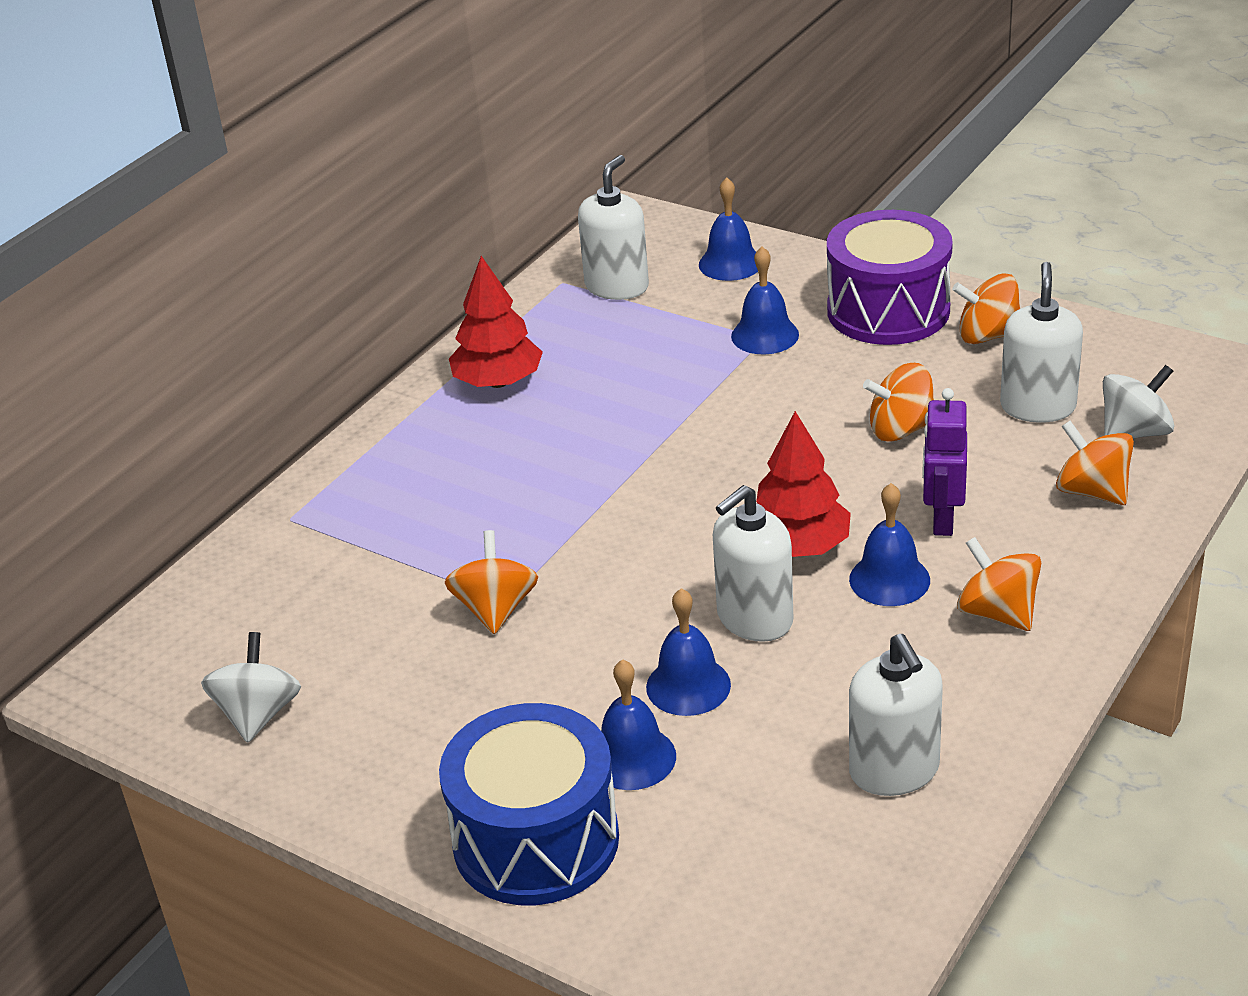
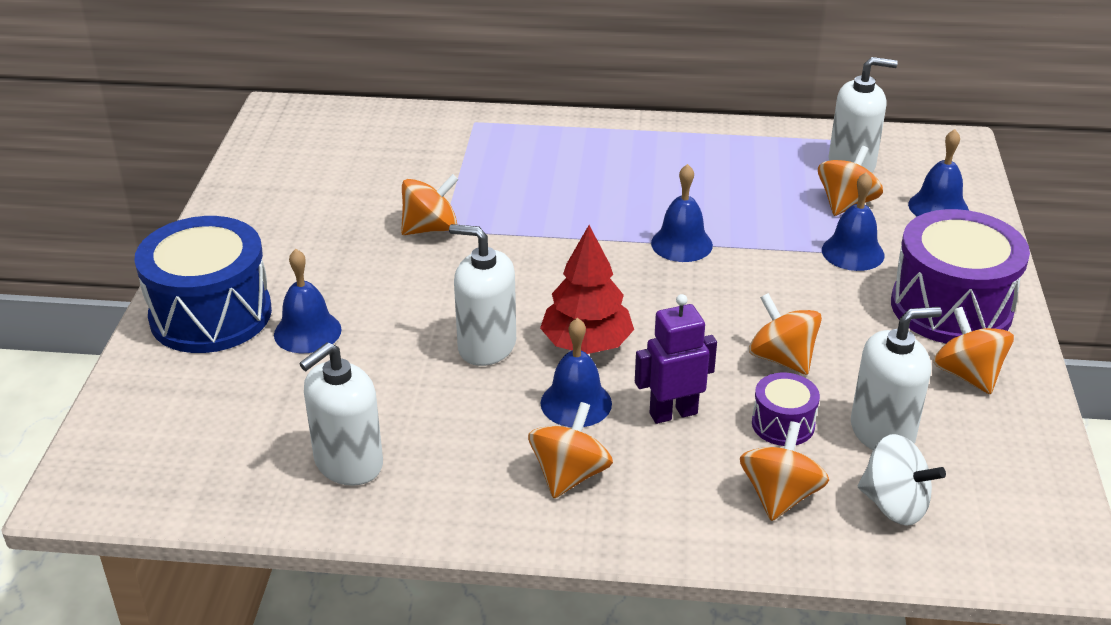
camera: 60 degrees right, 0 degrees up
(258, 714) = (282, 173): white spinning top -> none
(498, 382) = (684, 151): red tree -> none
(682, 312) = (846, 204): none -> orange spinning top
(688, 686) = (394, 335): blue bell -> blue bell (681, 244)
(996, 459) = (783, 424): none -> purple drum

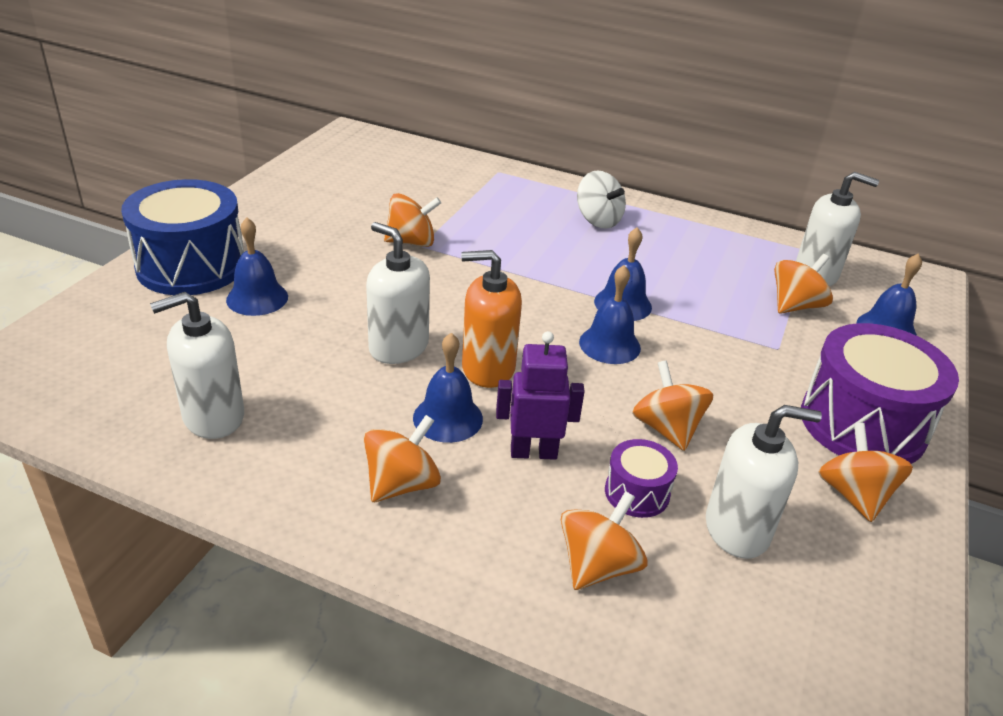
camera: 15 degrees right, 0 degrees up
(586, 344) = (488, 368): red tree -> orange soap dispenser
(853, 252) = (783, 349): blue bell -> blue bell (609, 344)
(894, 505) = (715, 612): white spinning top -> white spinning top (598, 220)

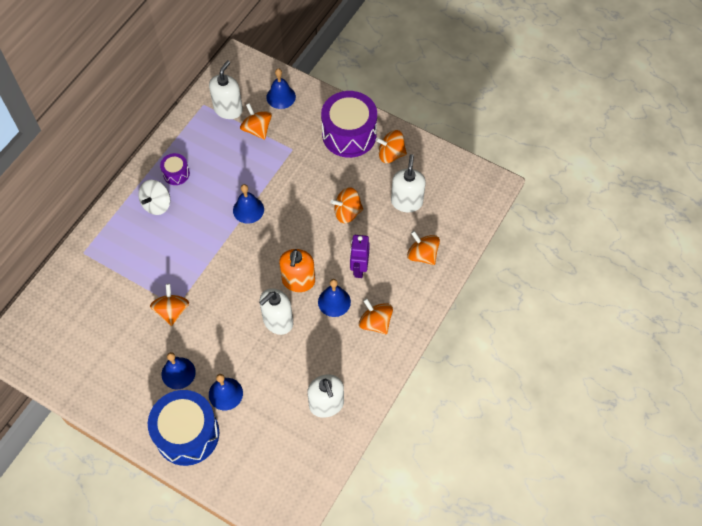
camera: 80 degrees left, 25 degrees up
(598, 220) = (157, 204): white spinning top -> white spinning top turned 150 degrees clockwise
(609, 344) = (283, 223): blue bell -> blue bell (178, 373)
(637, 492) = (385, 233): purple drum -> purple drum (176, 174)

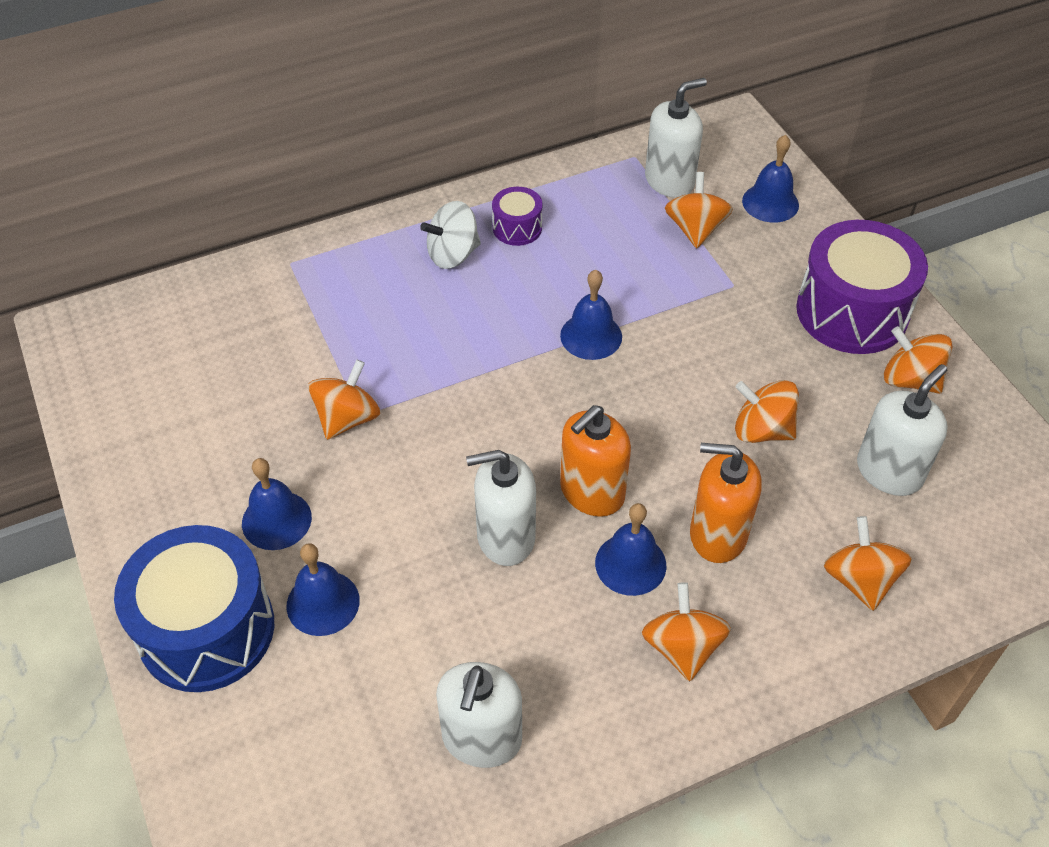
camera: 35 degrees right, 10 degrees down
(359, 268) = (717, 534): purple robot -> orange soap dispenser

